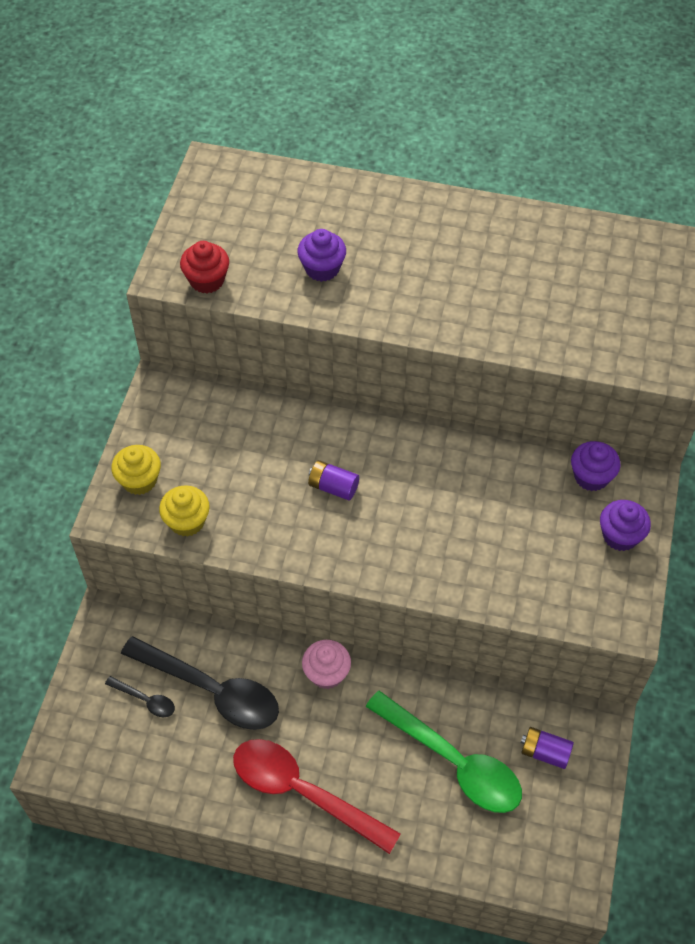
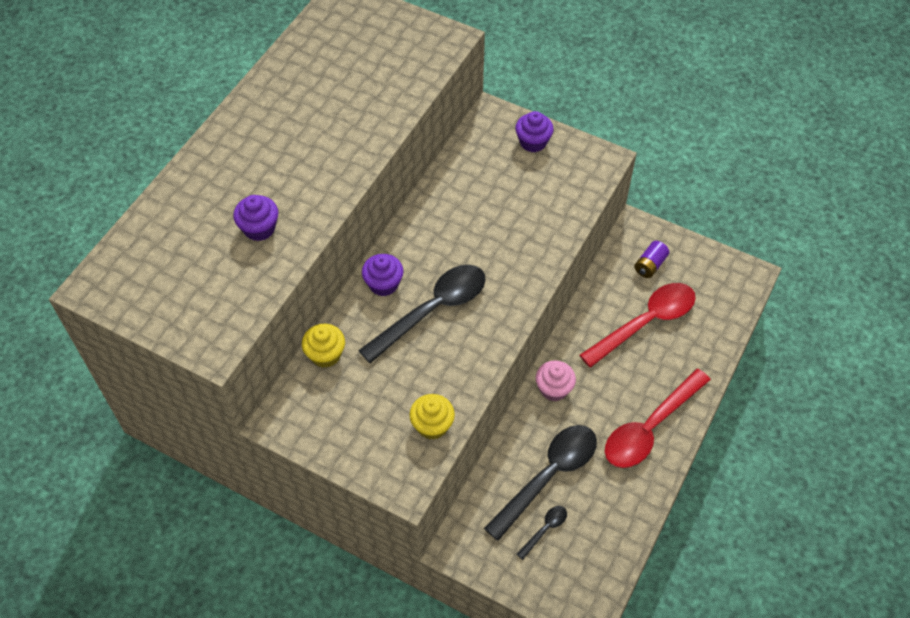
camera: 75 degrees left, 0 degrees up
(139, 480) = (377, 456): yellow cupcake -> yellow cupcake (325, 354)
(207, 280) = (234, 317): red cupcake -> none
(333, 487) = (432, 310): purple battery -> black spoon
(453, 761) = (645, 322): green spoon -> red spoon
(591, 477) = (477, 144): purple cupcake -> purple cupcake (383, 284)

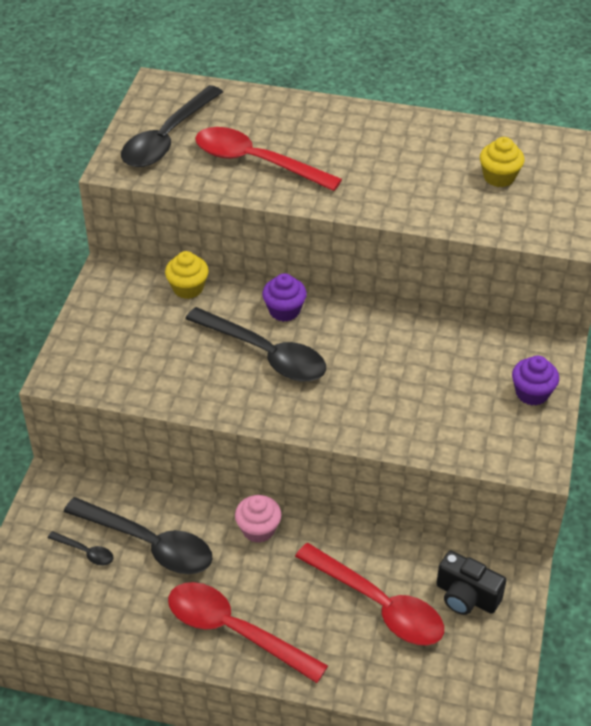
camera: 75 degrees right, 10 degrees down
(187, 295) = (167, 138): none -> black spoon
(259, 228) = (256, 162): purple cupcake -> red spoon
(432, 425) = (129, 381): yellow cupcake -> yellow cupcake (499, 177)
(650, 265) = (466, 596): purple battery -> black camera

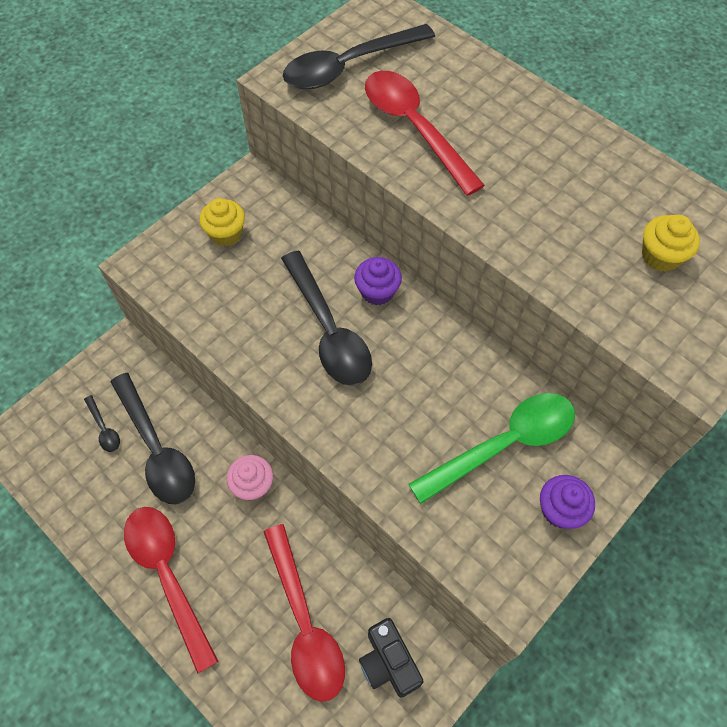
camera: 30 degrees right, 15 degrees up
(188, 288) = (307, 226): yellow cupcake -> yellow cupcake (226, 233)
(461, 370) = (504, 444): none -> green spoon

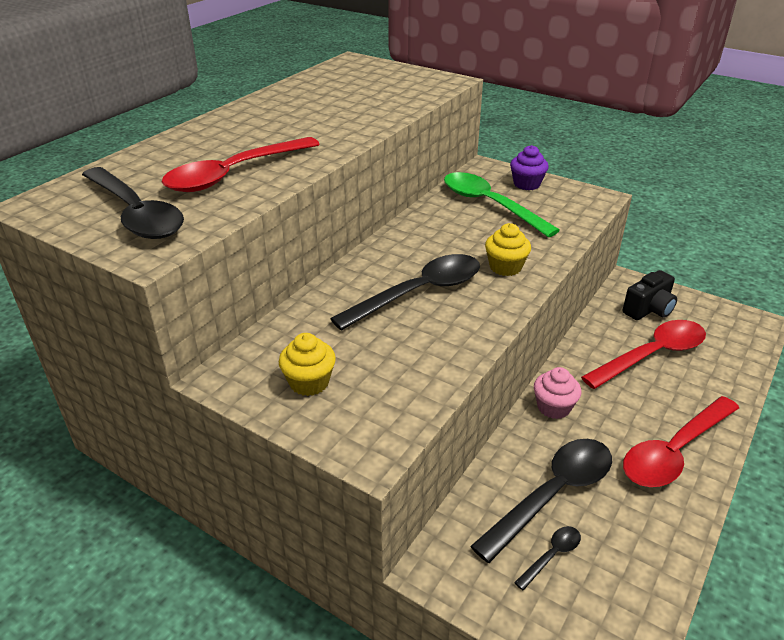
camera: 100 degrees left, 25 degrees down
(377, 291) = (367, 271): purple cupcake -> none
(660, 256) = (359, 89): yellow cupcake -> yellow cupcake (505, 267)

